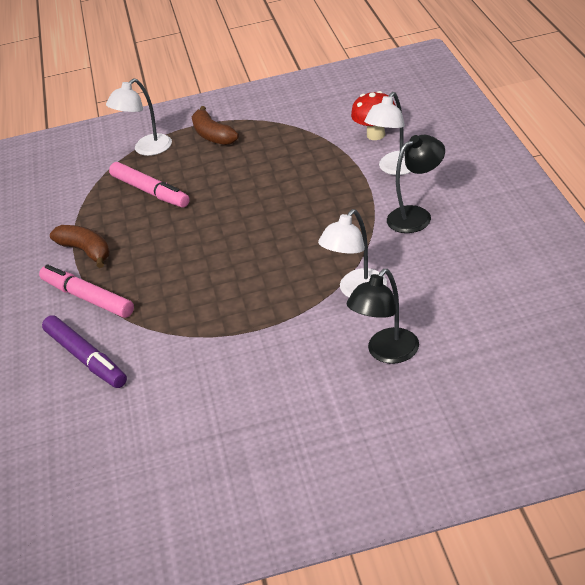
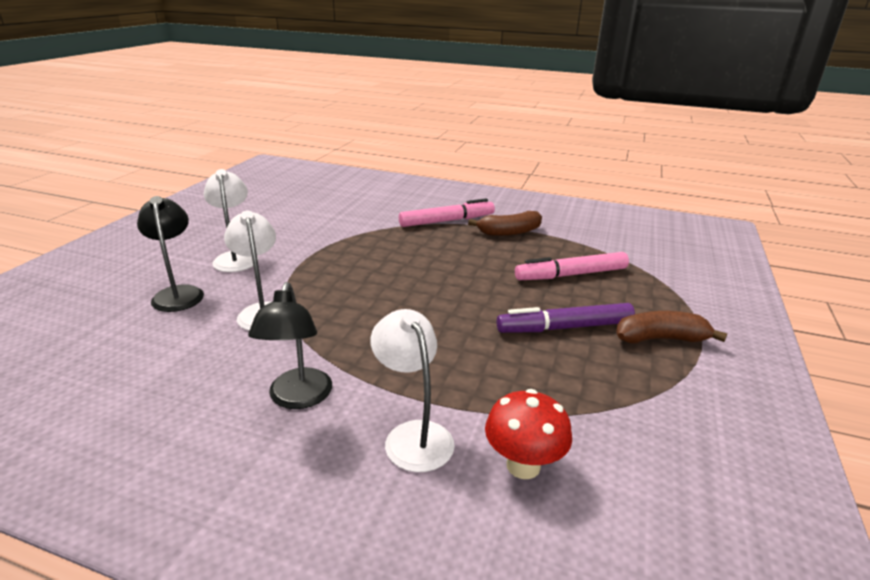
camera: 115 degrees right, 10 degrees down
(86, 358) = (383, 208): purple marker -> purple marker (564, 327)
(147, 149) = (664, 294): white lamp -> white lamp (236, 257)

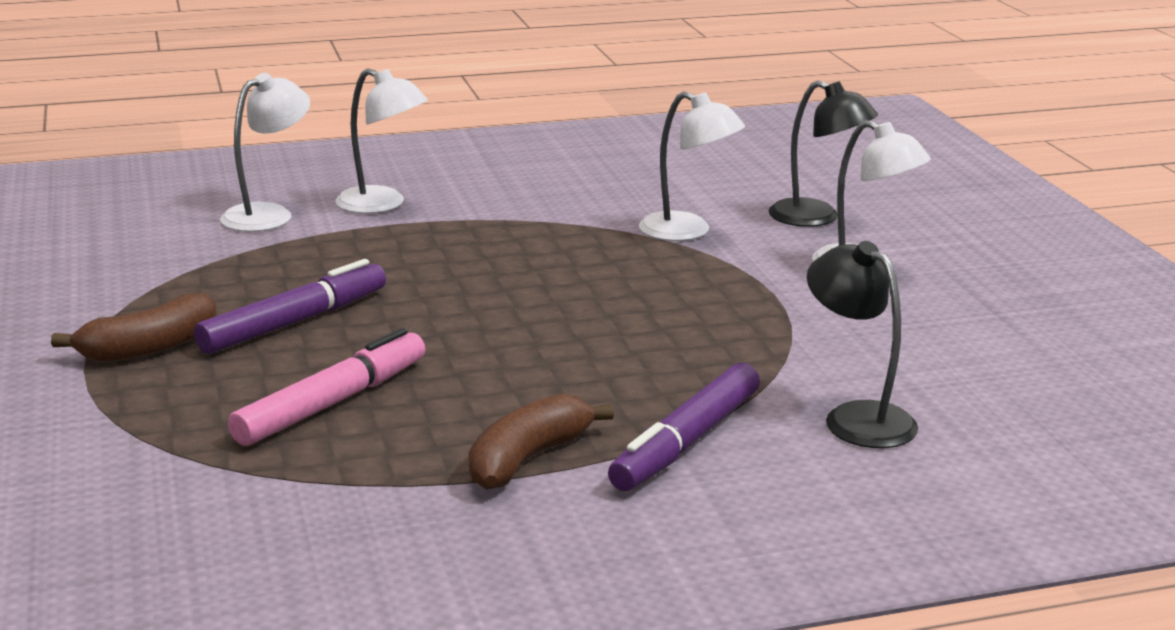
camera: 145 degrees right, 5 degrees down
(298, 398) = (517, 195): black lamp -> black lamp (856, 418)
(447, 221) = (686, 442): pink marker -> purple marker
(523, 465) = (268, 214): red mushroom -> white lamp

